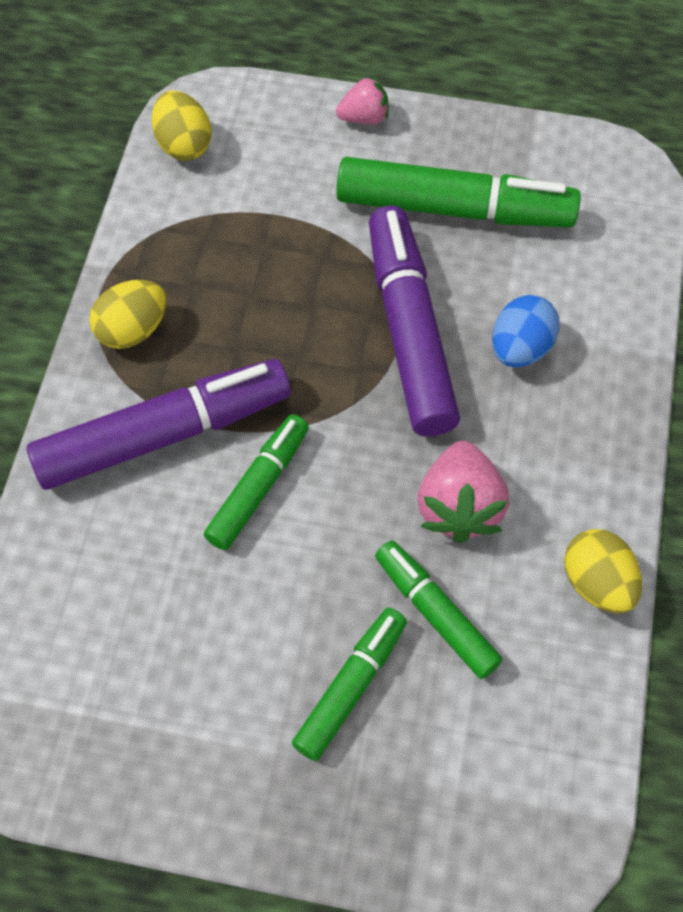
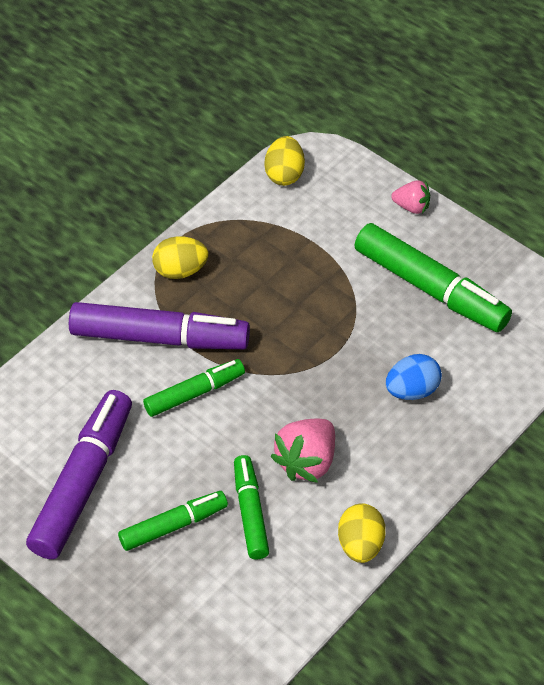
camera: 30 degrees right, 10 degrees down
(409, 331) = (348, 348): purple marker -> purple marker (83, 482)

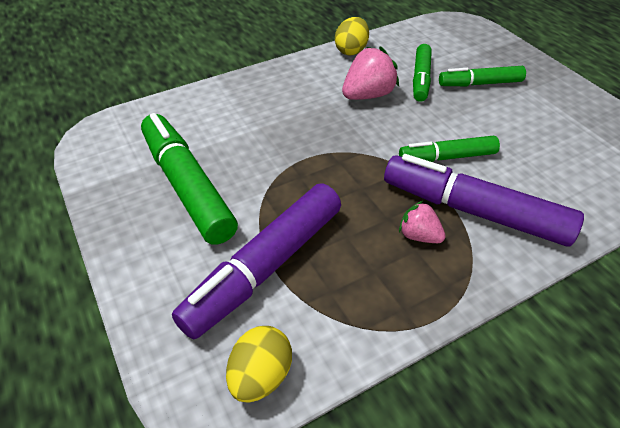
camera: 160 degrees left, 5 degrees down
(83, 482) = (552, 120): purple marker -> purple marker (265, 267)
(180, 270) = (438, 276): yellow egg -> none
(411, 207) = (138, 276): pink strawberry -> pink strawberry (419, 235)
(412, 390) = (261, 117): blue egg -> none

